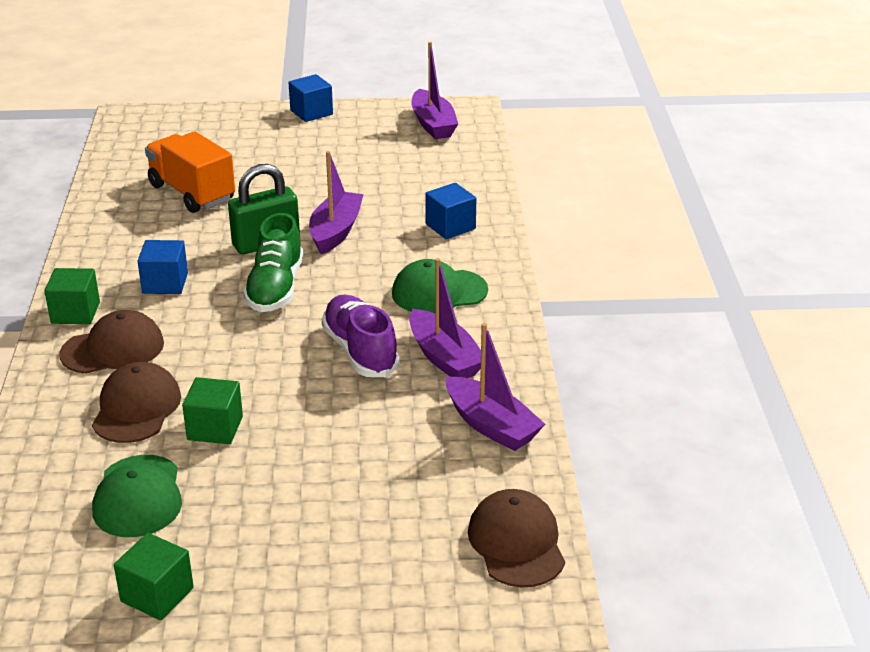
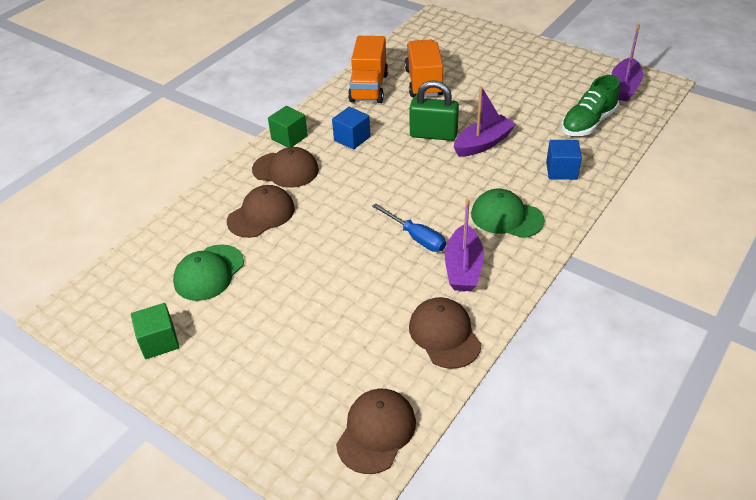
camera: 40 degrees right, 10 degrees up
(124, 221) = (369, 88): none -> orange truck
(215, 428) = (287, 249): green cube -> none
(275, 288) = (409, 169): green shoe -> green shoe (588, 123)
(311, 112) = (549, 50): blue cube -> none
(360, 351) = (416, 237): purple shoe -> blue screwdriver
(491, 426) = (444, 335): purple boat -> brown cap

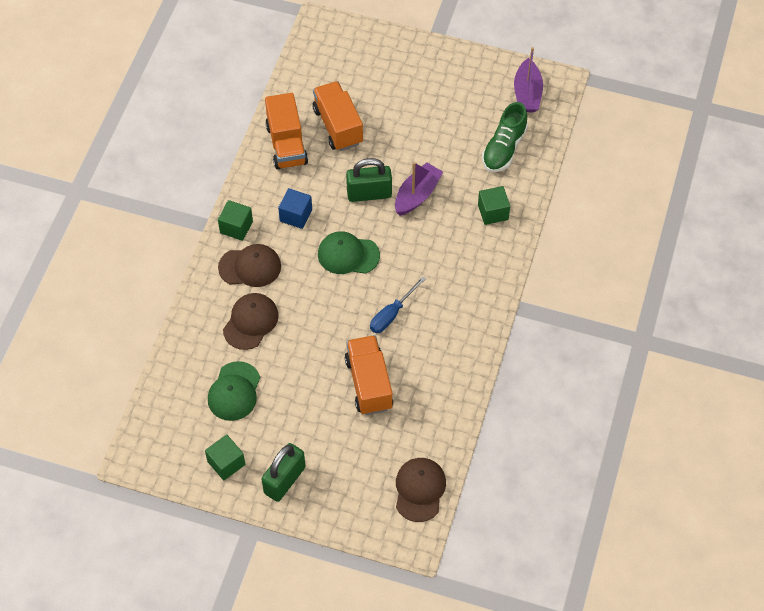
camera: 20 degrees left, 15 degrees up
(214, 377) = (284, 480): none -> green padlock
(362, 298) = (369, 383): none -> orange truck
(416, 237) = (392, 314): blue screwdriver -> blue screwdriver turned 105 degrees clockwise
(444, 335) = (443, 400): brown cap -> none
(463, 268) = (439, 335): purple boat -> none
(506, 217) = (459, 275): green cap -> green cap (348, 255)
(561, 170) = (493, 212): blue cube -> green cube

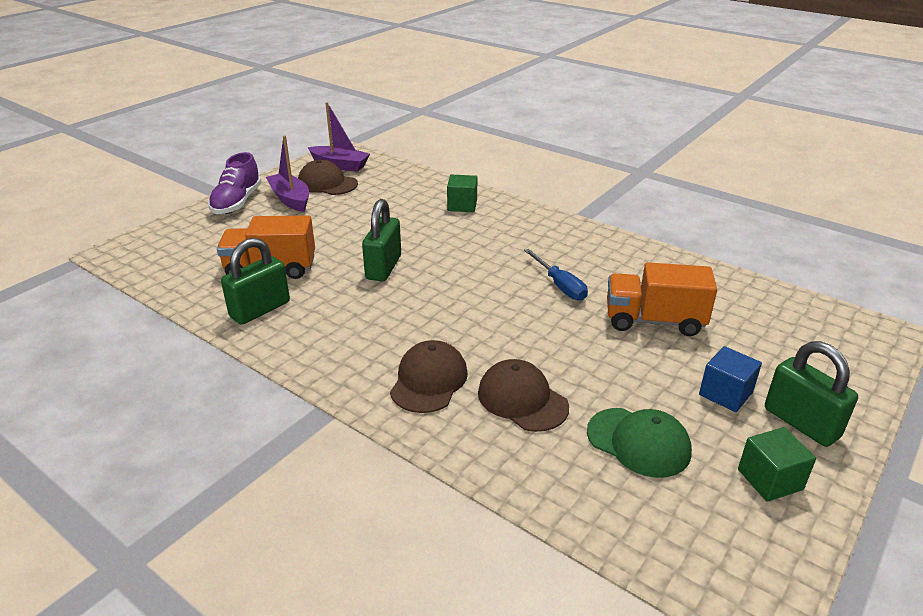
camera: 70 degrees left, 25 degrees down
(236, 227) = (353, 379): green cube -> none
(287, 144) = (260, 310): orange truck -> green padlock
(296, 215) = (373, 325): blue cube -> blue cube (725, 394)
(348, 255) = (459, 298): green cap -> none
(417, 195) = (409, 240): purple boat -> purple boat (290, 199)
(419, 490) = (812, 315): brown cap -> brown cap (327, 183)
(424, 55) = (237, 202): none -> purple shoe
(504, 148) = (391, 186): green shoe -> none

